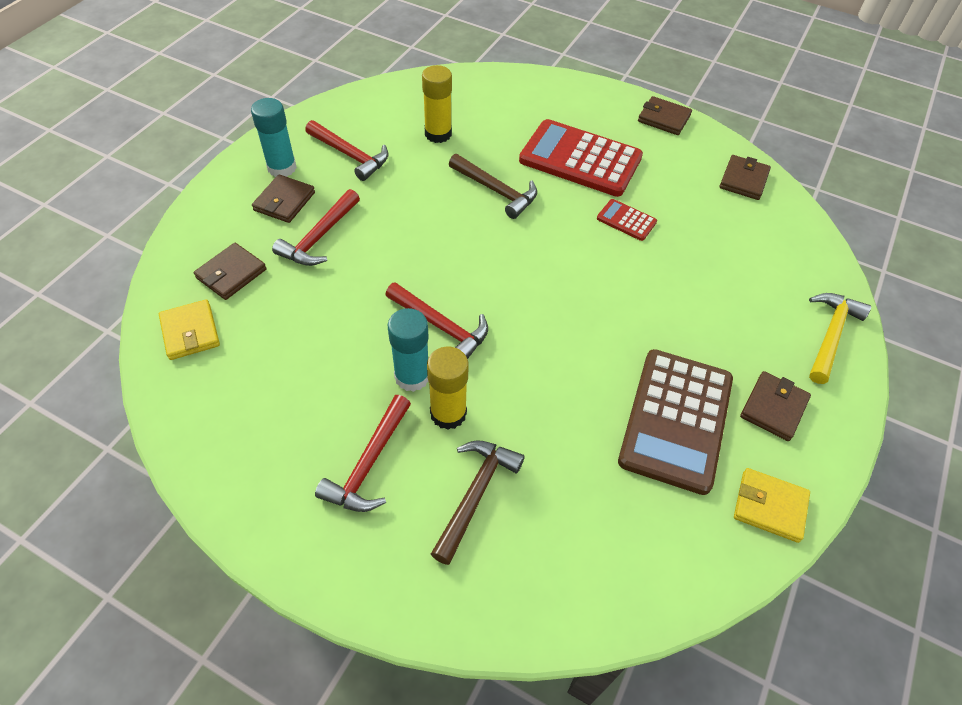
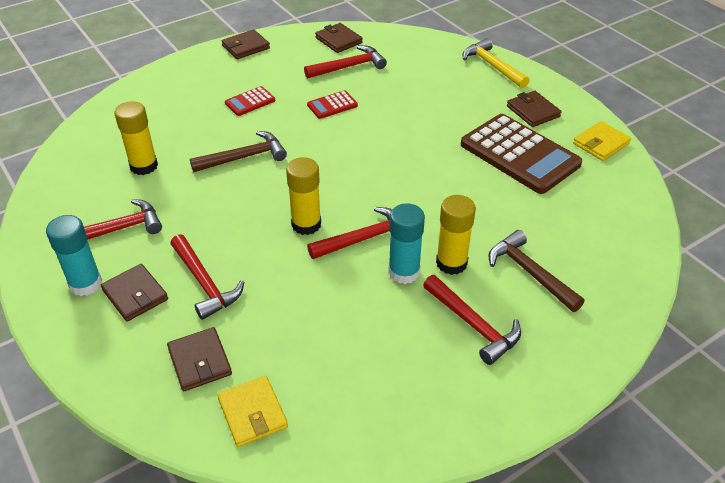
camera: 60 degrees left, 10 degrees down
(190, 332) = (252, 413): yellow wallet -> yellow wallet turned 60 degrees clockwise
(433, 274) = (306, 224): none -> yellow glue stick
(580, 159) = (250, 102): red calculator -> red calculator, size x0.45
(704, 207) = (349, 67): none -> red hammer

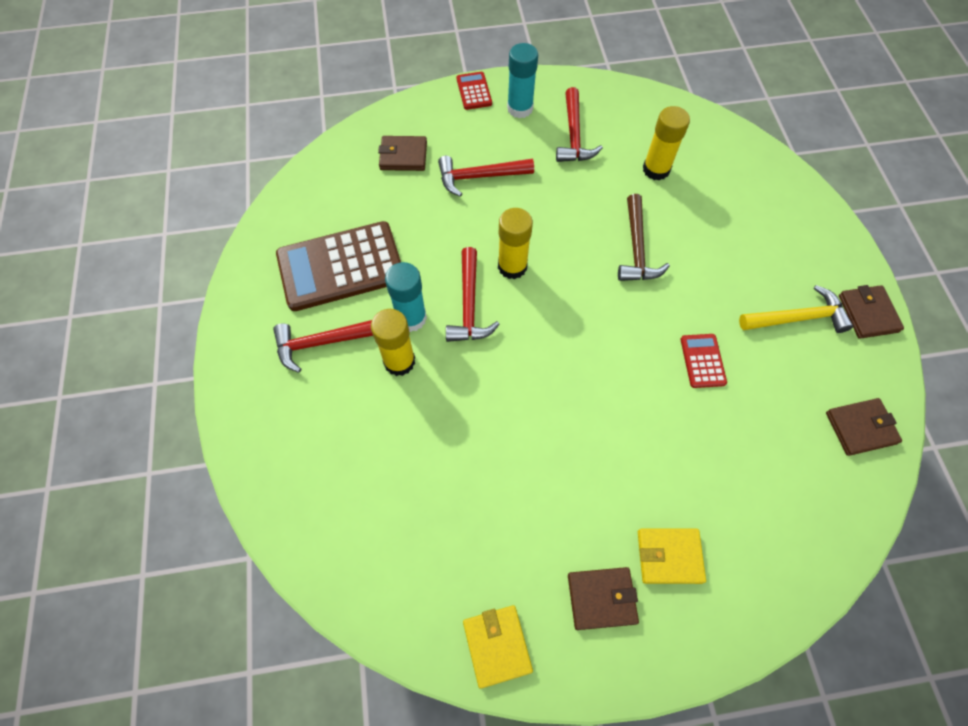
camera: 115 degrees right, 20 degrees up
(135, 295) = (491, 134): brown wallet -> none
(250, 102) = (738, 282): red calculator -> red calculator (474, 91)
(252, 413) = (340, 172): yellow wallet -> yellow wallet (669, 556)
(349, 67) = (786, 414): red hammer -> none
(492, 66) = (733, 610): yellow hammer -> yellow hammer (798, 318)
(519, 154) = (522, 523): brown calculator -> brown calculator (341, 267)
(529, 272) = (349, 423): brown hammer -> none

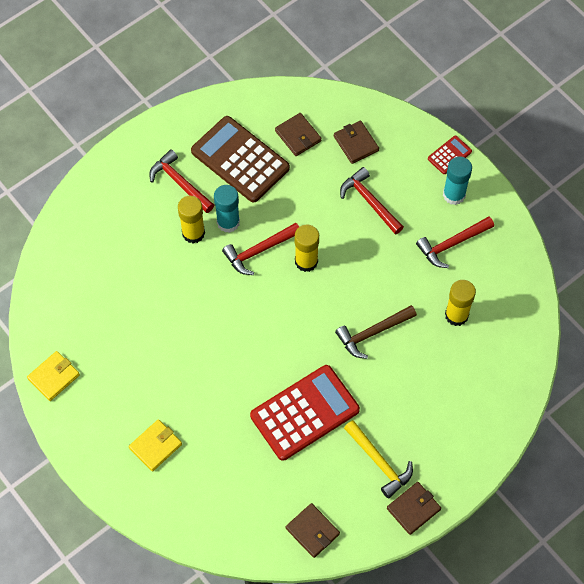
camera: 60 degrees right, 0 degrees up
(601, 598) = (109, 419): brown wallet -> brown wallet (298, 136)
(669, 556) = (155, 446): yellow wallet -> yellow wallet turned 75 degrees clockwise
(702, 361) = (305, 413): red calculator -> red calculator, size x2.22

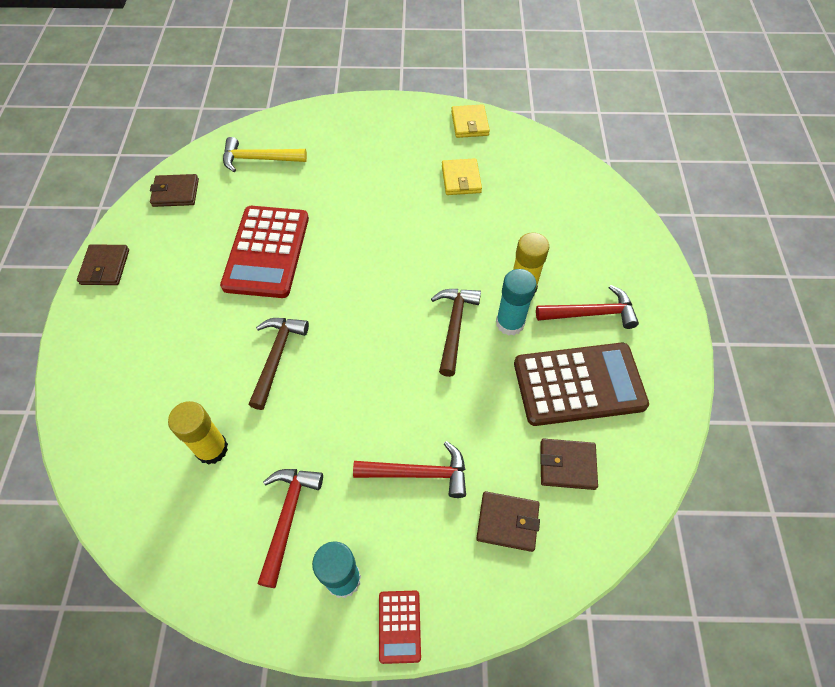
camera: 130 degrees right, 5 degrees down
(155, 446) = (349, 146): yellow wallet -> yellow wallet (461, 179)
(259, 251) = (454, 326): red hammer -> brown hammer
(306, 261) = (405, 358): yellow glue stick -> none
(379, 462) = (166, 272): yellow hammer -> yellow hammer (258, 159)

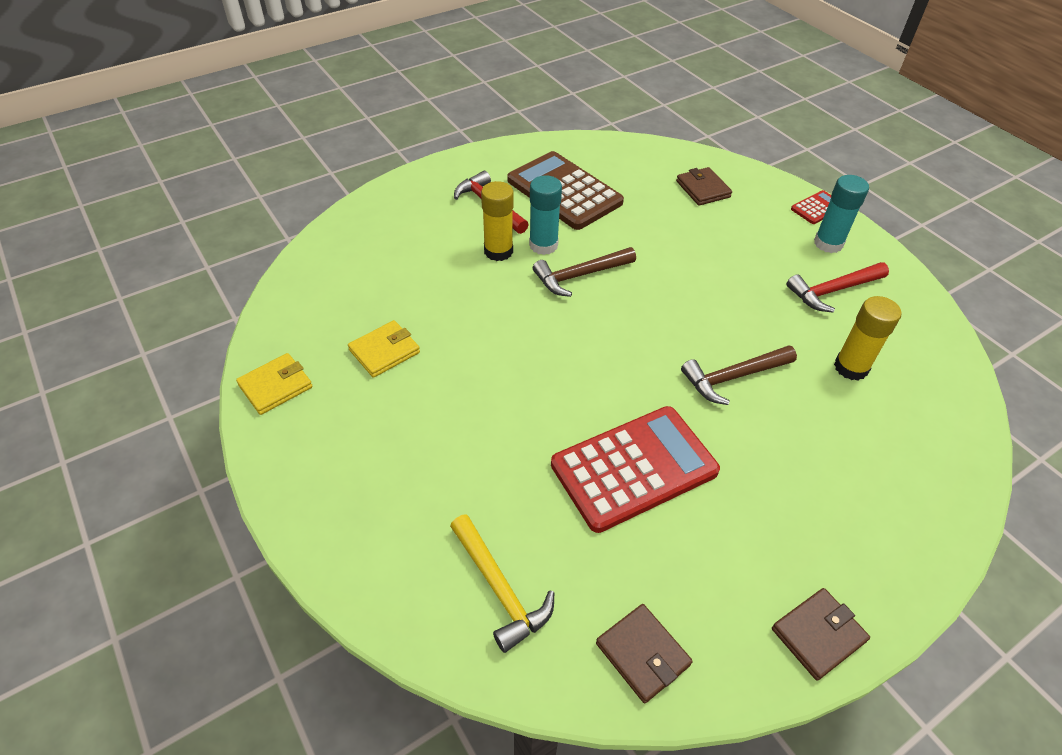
camera: 125 degrees left, 10 degrees down
(419, 473) = (721, 241): red hammer -> none
(567, 465) = (634, 177): brown wallet -> none

